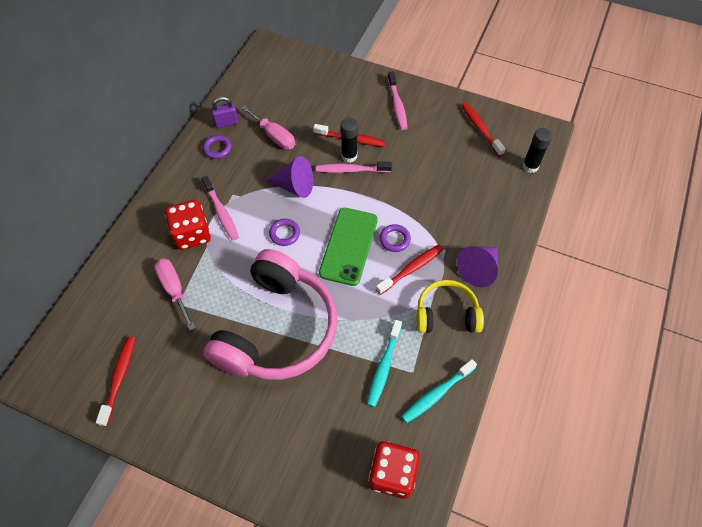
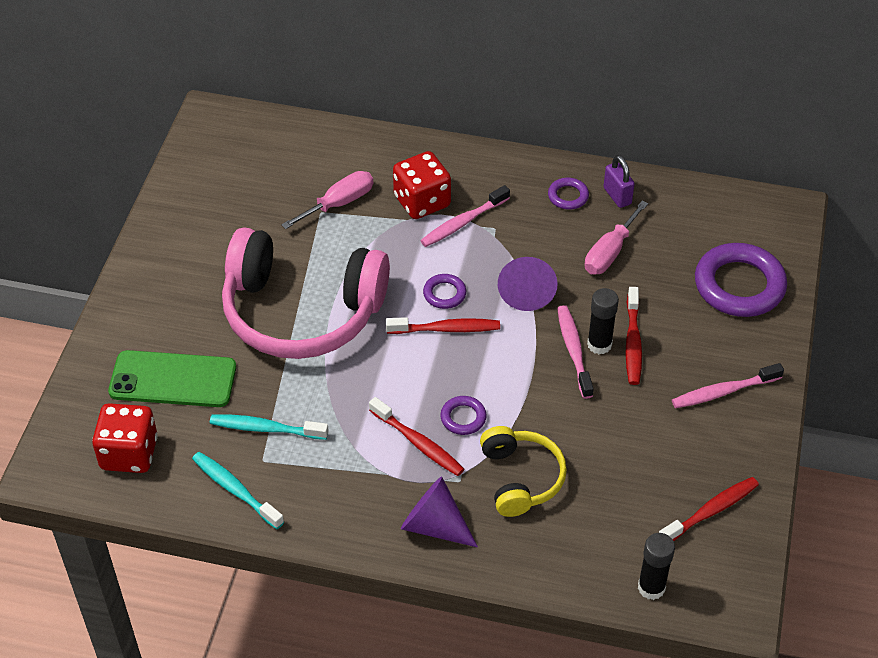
camera: 80 degrees right, 10 degrees down
(119, 378) = (219, 184): red toothbrush -> red toothbrush (446, 329)
(319, 80) = (739, 285): none -> purple ring
(349, 246) = (440, 366): green phone -> green phone (173, 380)
(446, 314) = (353, 491): yellow headphones -> yellow headphones (520, 478)

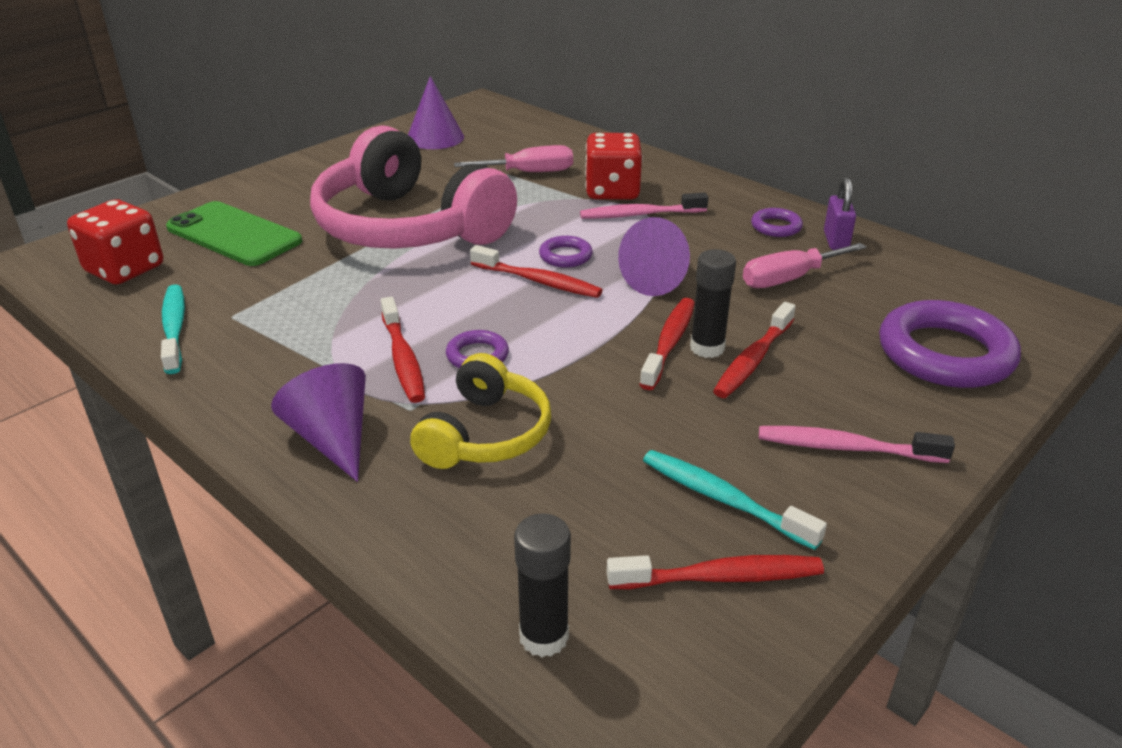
camera: 30 degrees right, 15 degrees down
(218, 186) = (435, 138): none -> purple cone
(265, 428) = (266, 294): turquoise toothbrush -> turquoise toothbrush (723, 499)
(573, 350) = (669, 343): pink toothbrush -> red toothbrush

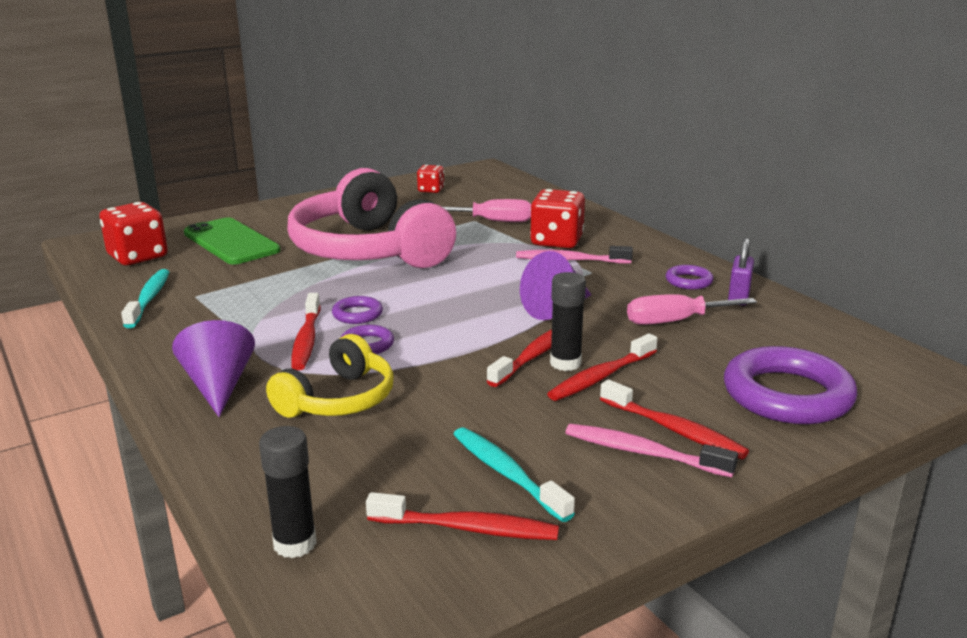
camera: 15 degrees right, 10 degrees down
(435, 138) = (431, 190): purple cone -> red dice
(538, 281) = (451, 299): red toothbrush -> red toothbrush (674, 430)
(565, 256) = (485, 283): purple ring -> purple ring (357, 314)

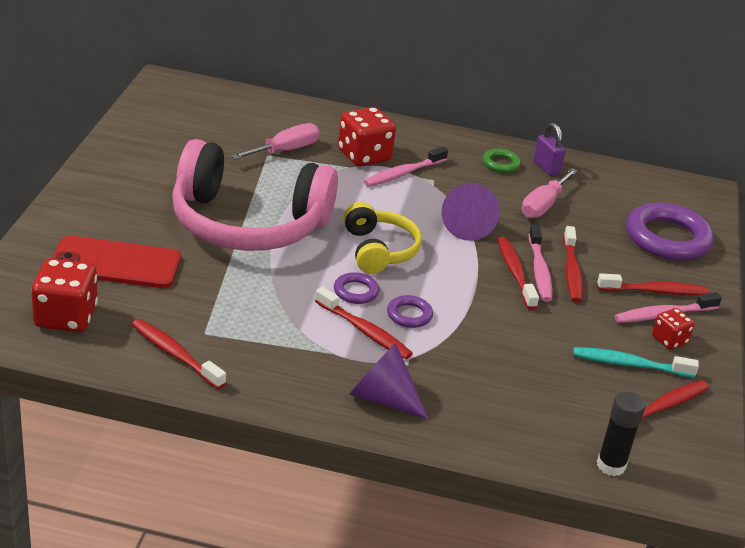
camera: 50 degrees left, 10 degrees up
(149, 299) = (175, 354): turquoise toothbrush -> red toothbrush
(231, 242) = (116, 263): green phone -> red phone
(338, 399) = (469, 366): yellow headphones -> yellow headphones (379, 250)
(431, 190) = (170, 129): red dice -> red dice (669, 340)
(565, 363) = (539, 270): black glue stick -> pink toothbrush
(688, 281) = (501, 164): purple ring -> green ring

